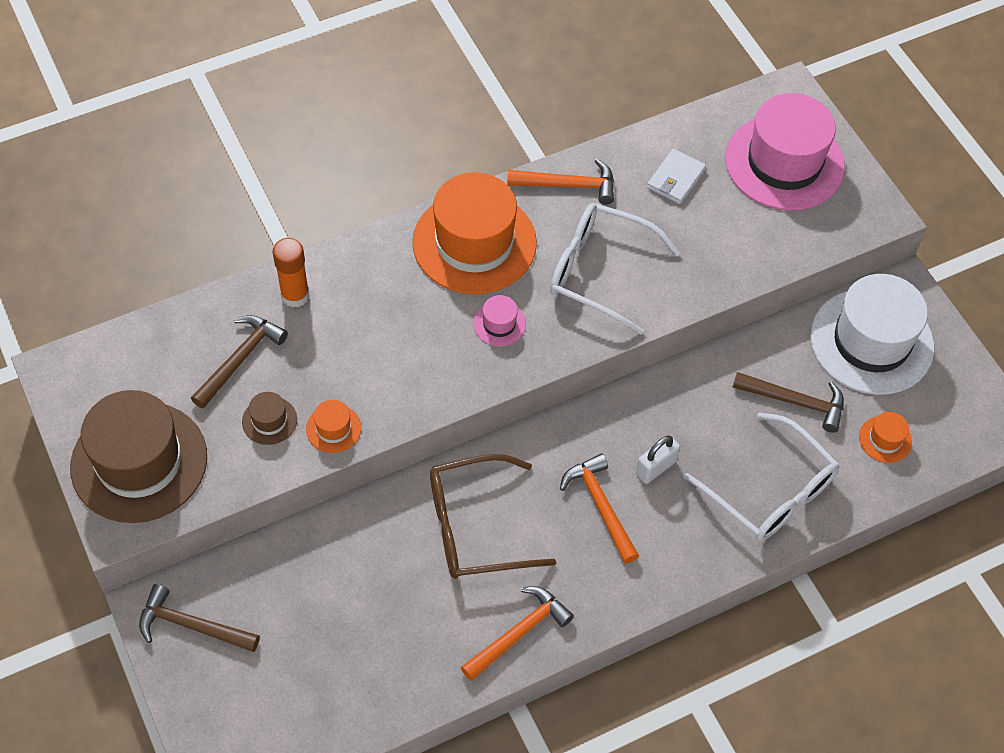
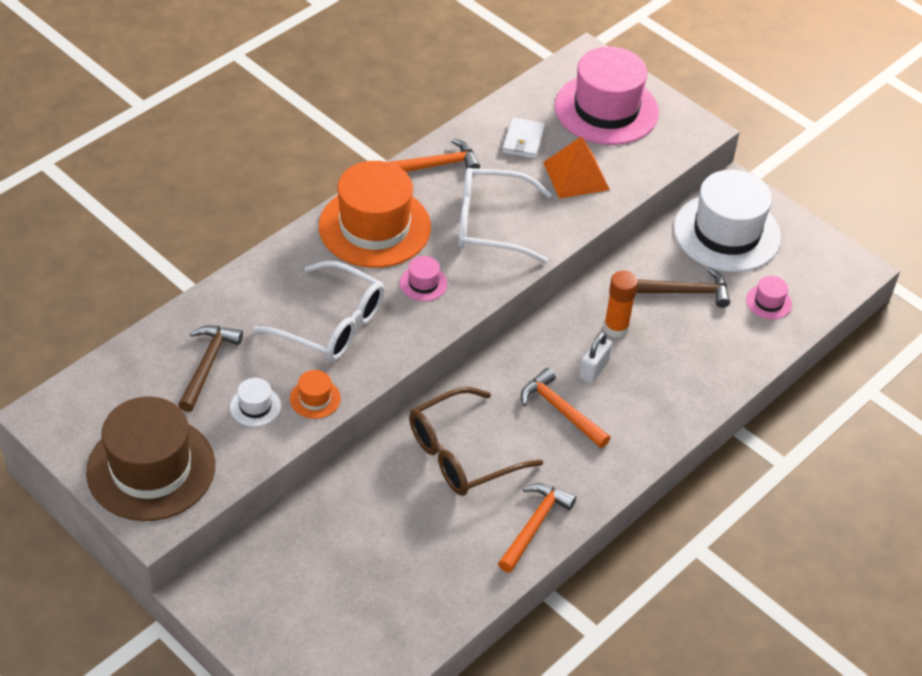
camera: 20 degrees left, 10 degrees down
(192, 625) = (245, 598): brown hammer -> none
(269, 420) = (255, 406): brown hat -> white hat
(295, 295) = (235, 304): orange glue stick -> orange glue stick (616, 328)
(717, 236) = (576, 176): none -> orange pyramid
(770, 491) = (694, 363): white glasses -> white glasses (331, 324)
(885, 439) = (768, 302): orange hat -> pink hat

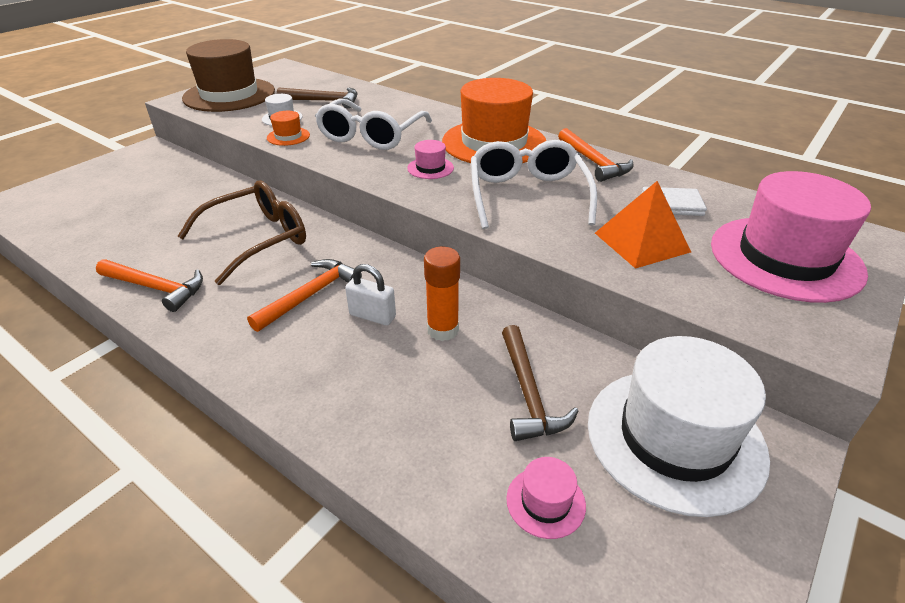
camera: 85 degrees right, 10 degrees down
(462, 454) = (257, 239): brown glasses -> brown glasses turned 90 degrees clockwise

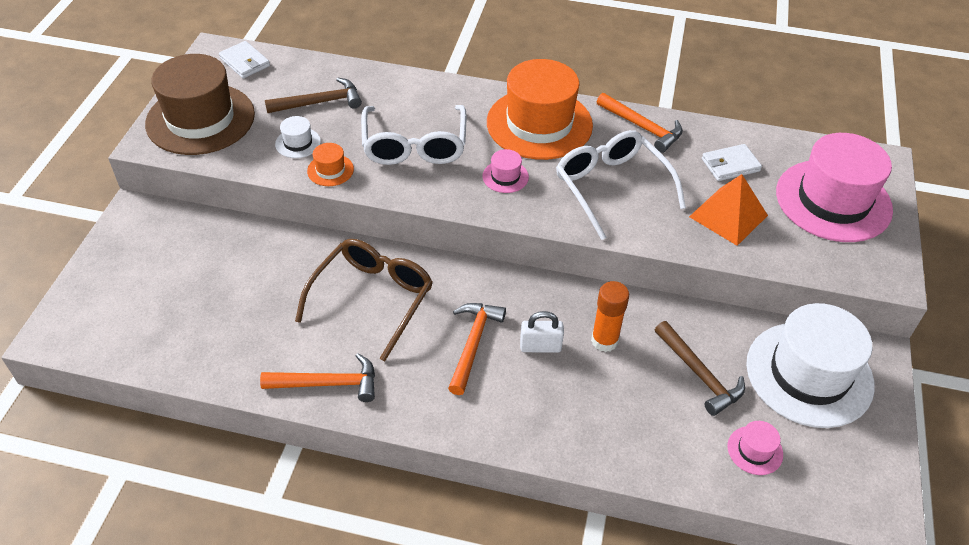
camera: 25 degrees left, 10 degrees up
(295, 74) = (245, 62): none -> white wallet

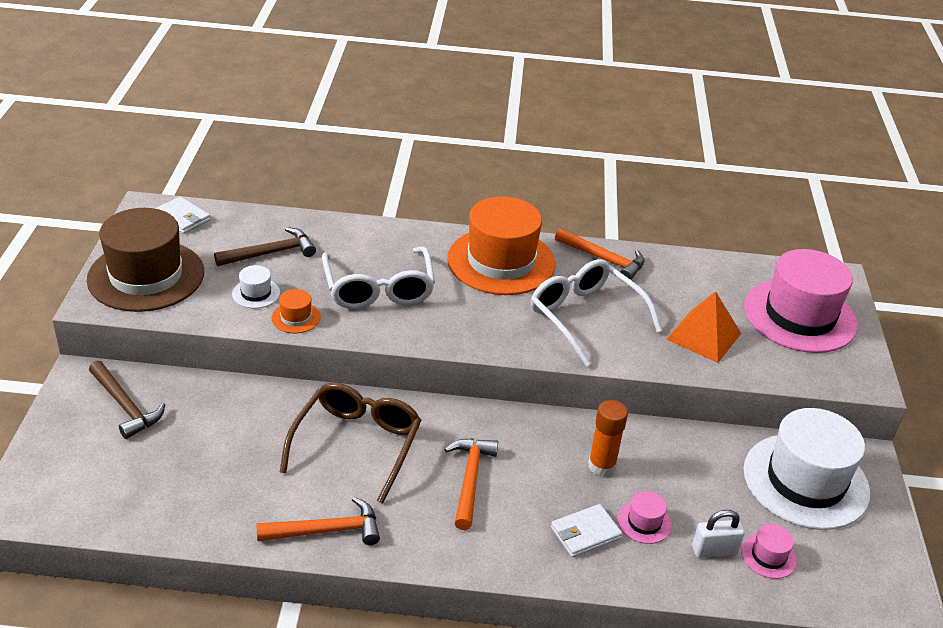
camera: 10 degrees left, 10 degrees down
(505, 176) = (477, 313): pink hat -> pink hat (644, 522)
(540, 347) = (539, 477): white padlock -> white padlock (714, 550)
(699, 374) = (701, 490): brown hammer -> brown hammer (125, 406)
(730, 165) = (696, 289): white wallet -> white wallet (585, 533)

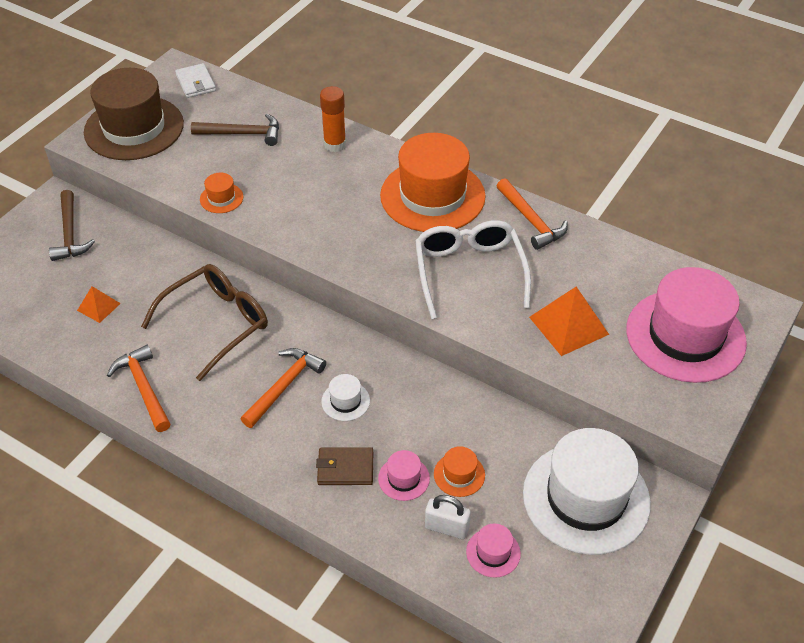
camera: 30 degrees right, 10 degrees up
(215, 468) = (99, 307): none -> orange pyramid
(256, 293) = (205, 167): white hat -> white hat (345, 401)
(327, 531) = (144, 388): orange hammer -> orange hammer turned 135 degrees counterclockwise
(378, 289) = (306, 192): white glasses -> none
(585, 533) = (345, 468): white wallet -> brown wallet
(601, 466) = (404, 414): orange glue stick -> orange glue stick (335, 144)
(689, 501) = (459, 474): none -> orange hat

